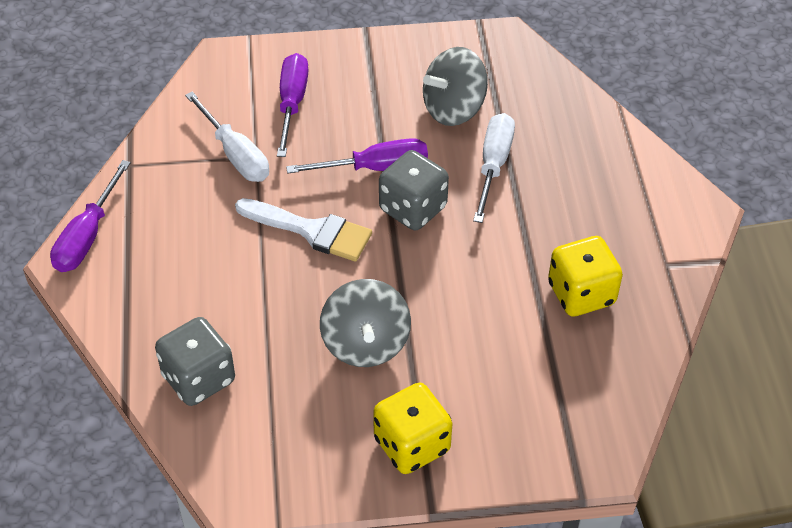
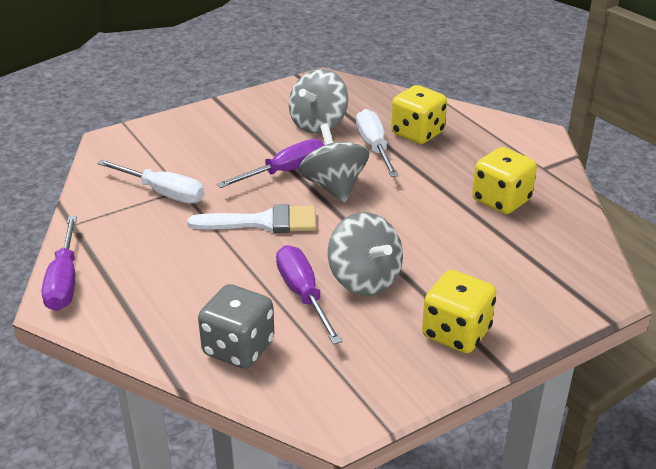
camera: 25 degrees left, 15 degrees down
(292, 103) = (188, 152): purple screwdriver -> purple screwdriver (303, 294)
(412, 208) = (334, 187): grey dice -> grey spinning top
(556, 161) = (417, 133): none -> yellow dice

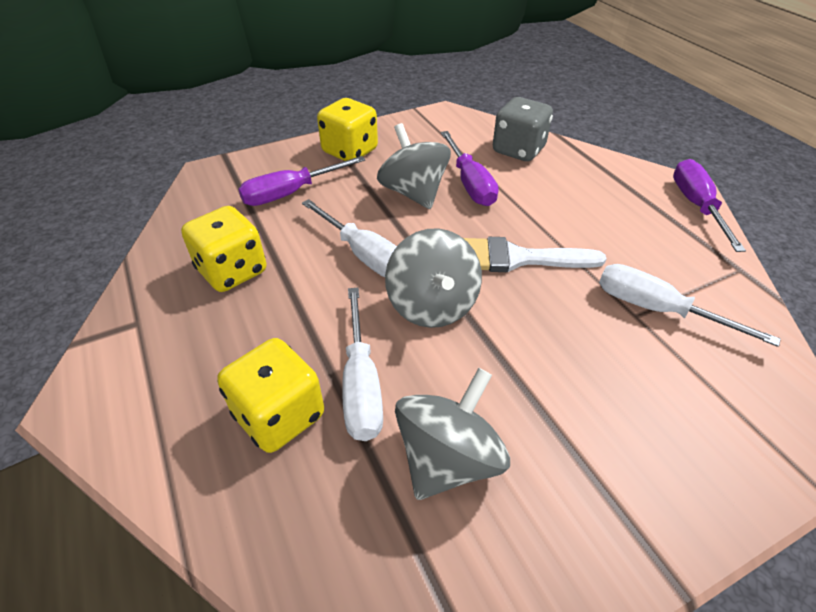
camera: 175 degrees left, 10 degrees up
(285, 171) = (499, 339): purple screwdriver -> purple screwdriver (291, 193)
(398, 218) = (363, 254): none -> white screwdriver

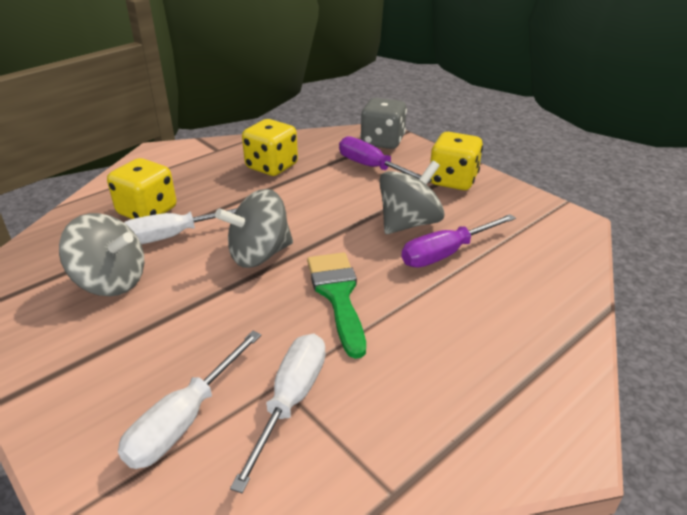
camera: 75 degrees right, 10 degrees down
(363, 254) = (310, 213): white screwdriver -> white screwdriver (185, 420)
(517, 258) = (337, 295): white brush -> green brush
(518, 150) = (539, 280): grey dice -> grey dice (382, 142)
(696, 206) = (522, 454): purple screwdriver -> none

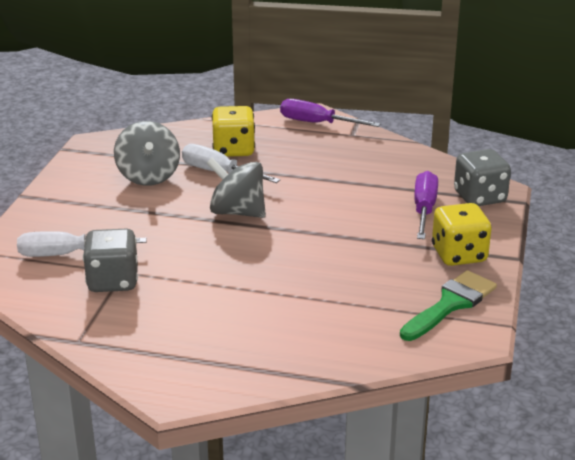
camera: 55 degrees right, 5 degrees down
(271, 166) = (359, 167): yellow dice -> none
(290, 401) = (113, 281): white screwdriver -> grey dice
(337, 295) = (228, 259): green brush -> green brush (451, 304)
(409, 223) = (357, 256): grey spinning top -> none
(446, 253) = (336, 287): purple screwdriver -> purple screwdriver (317, 123)

